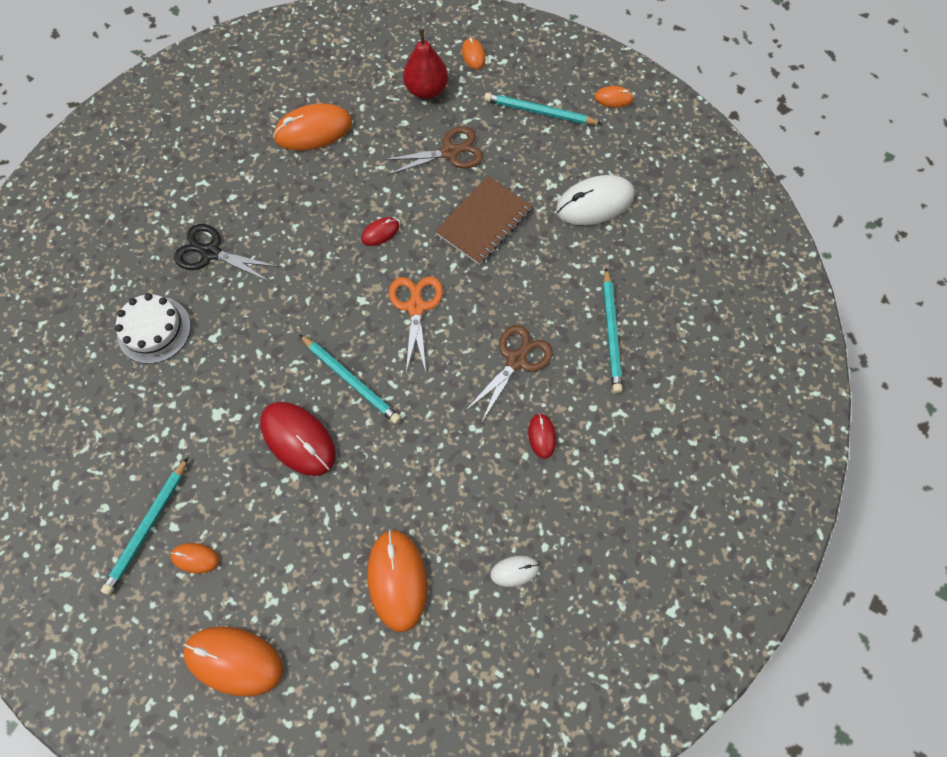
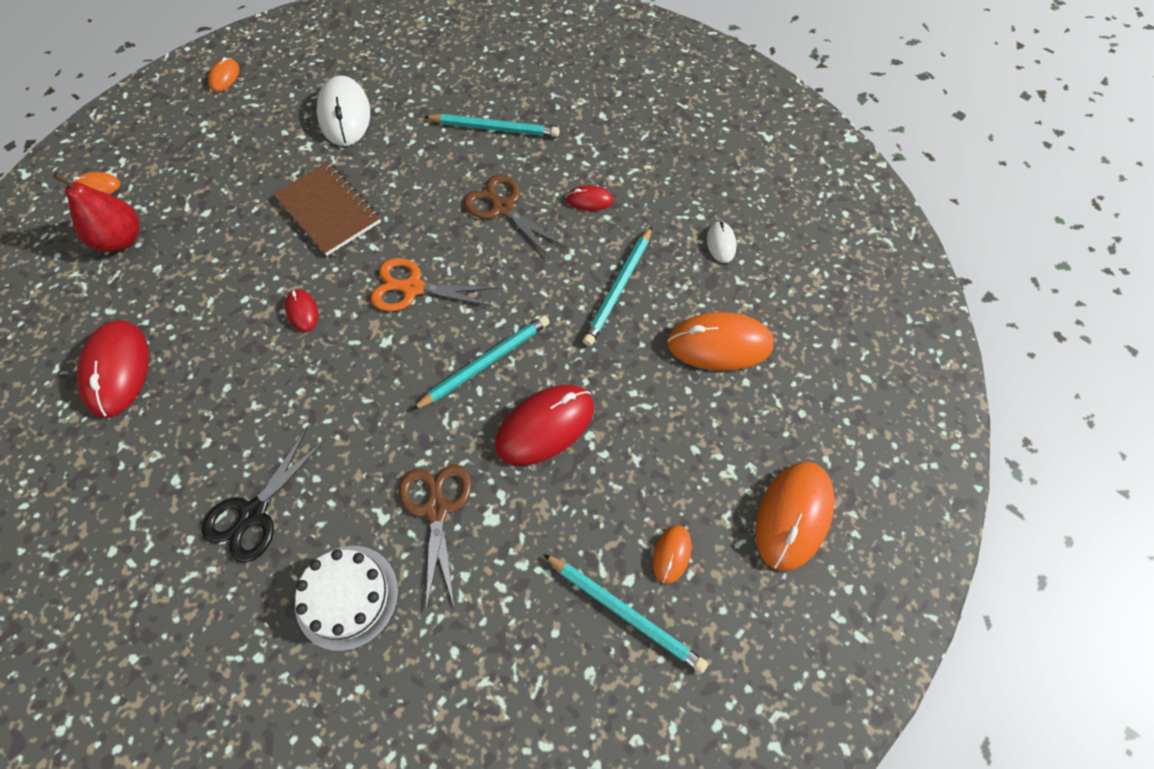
camera: 80 degrees left, 5 degrees down
(313, 130) = (117, 370): orange mouse -> red mouse
(449, 152) = (222, 228): brown scissors -> brown scissors (436, 509)
(539, 112) = (210, 140): turquoise pencil -> turquoise pencil (619, 288)

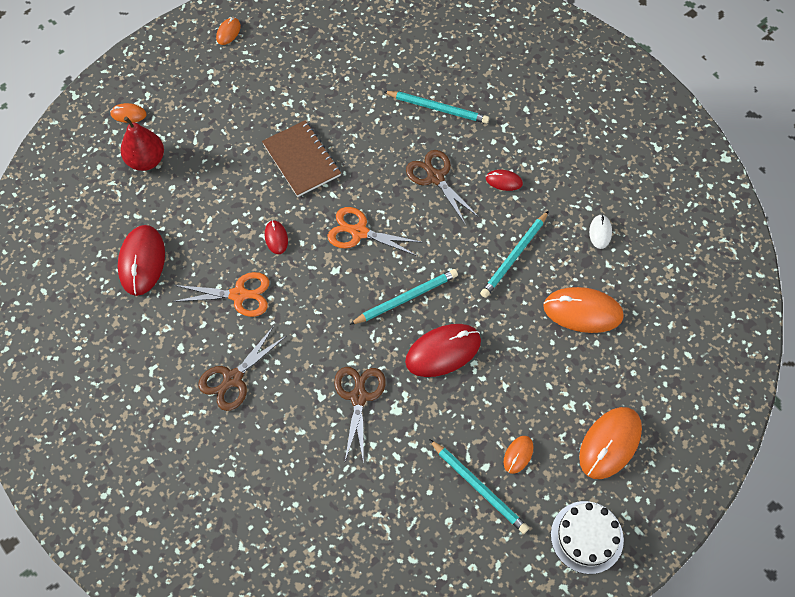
camera: 10 degrees right, 0 degrees up
(254, 513) = (233, 378): black scissors -> brown scissors
(255, 394) = (239, 295): none -> orange scissors
(344, 114) = (320, 79): white mouse -> none
(347, 596) = (292, 444): white cake -> white cake (587, 537)

